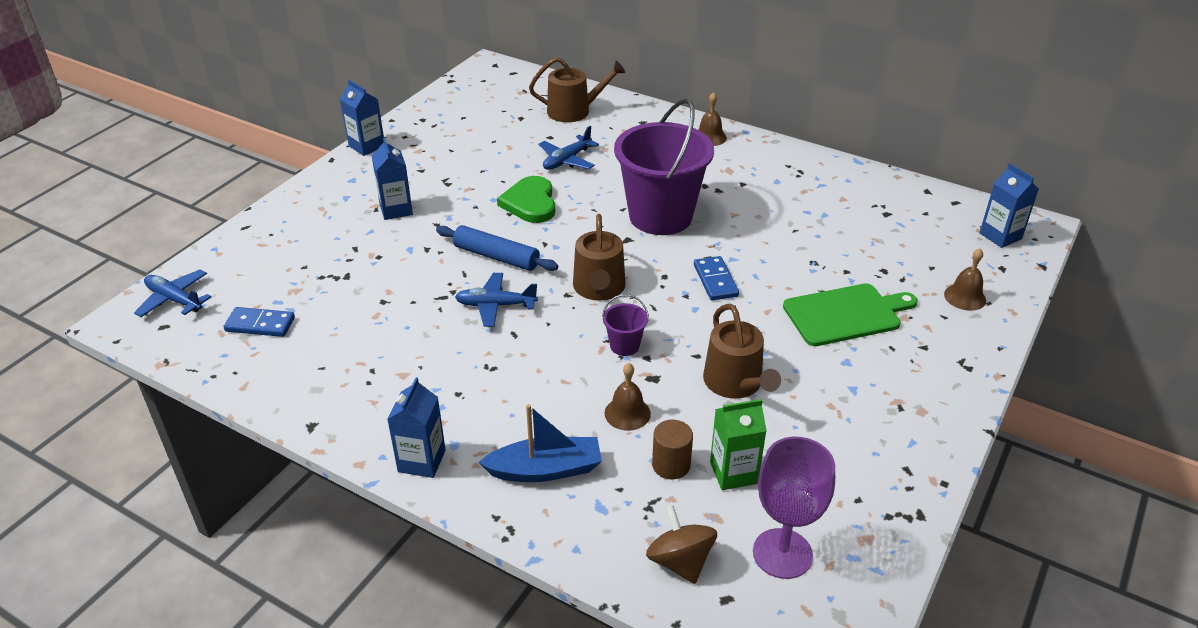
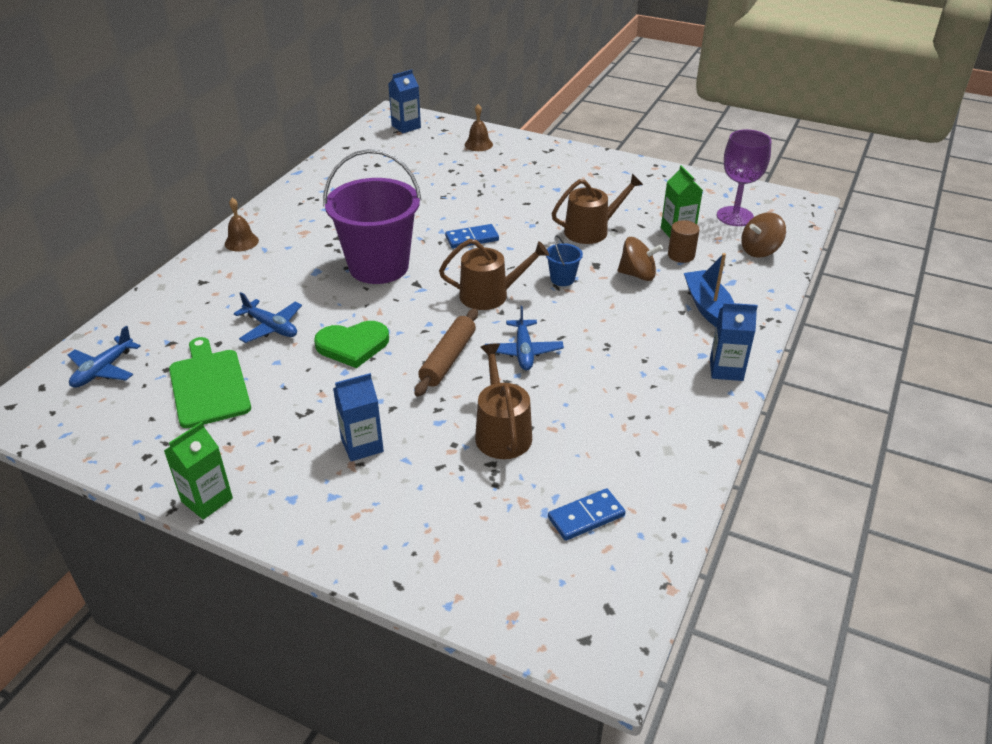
camera: 95 degrees left, 0 degrees up
(174, 300) = (558, 614): blue plane -> blue plane (103, 370)
(260, 324) = (586, 517): blue domino -> blue domino turned 60 degrees clockwise
(367, 146) = (207, 500): blue carton -> green carton
(496, 257) = (448, 359): blue rolling pin -> brown rolling pin
(574, 111) = (162, 329): brown watering can -> brown watering can (501, 432)
(624, 346) = (562, 279): purple bucket -> blue bucket
(627, 413) = (637, 275): brown bell -> brown spinning top
(846, 314) = (505, 186): green cutting board -> green cutting board (209, 385)

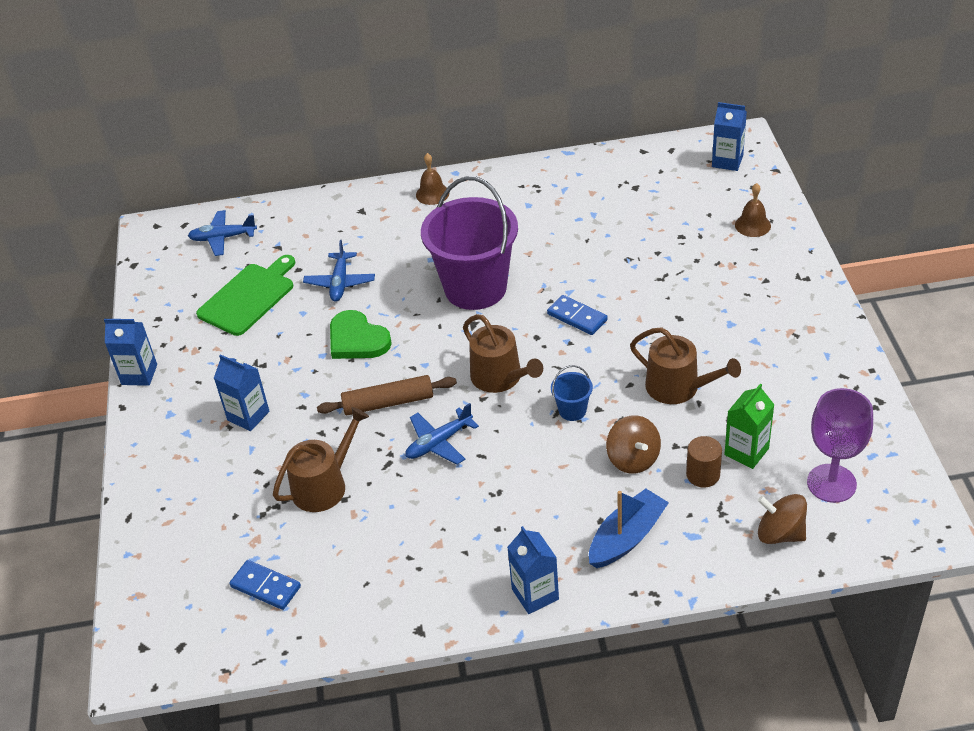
camera: 60 degrees right, 5 degrees up
(207, 500) = (139, 374): green carton -> blue carton

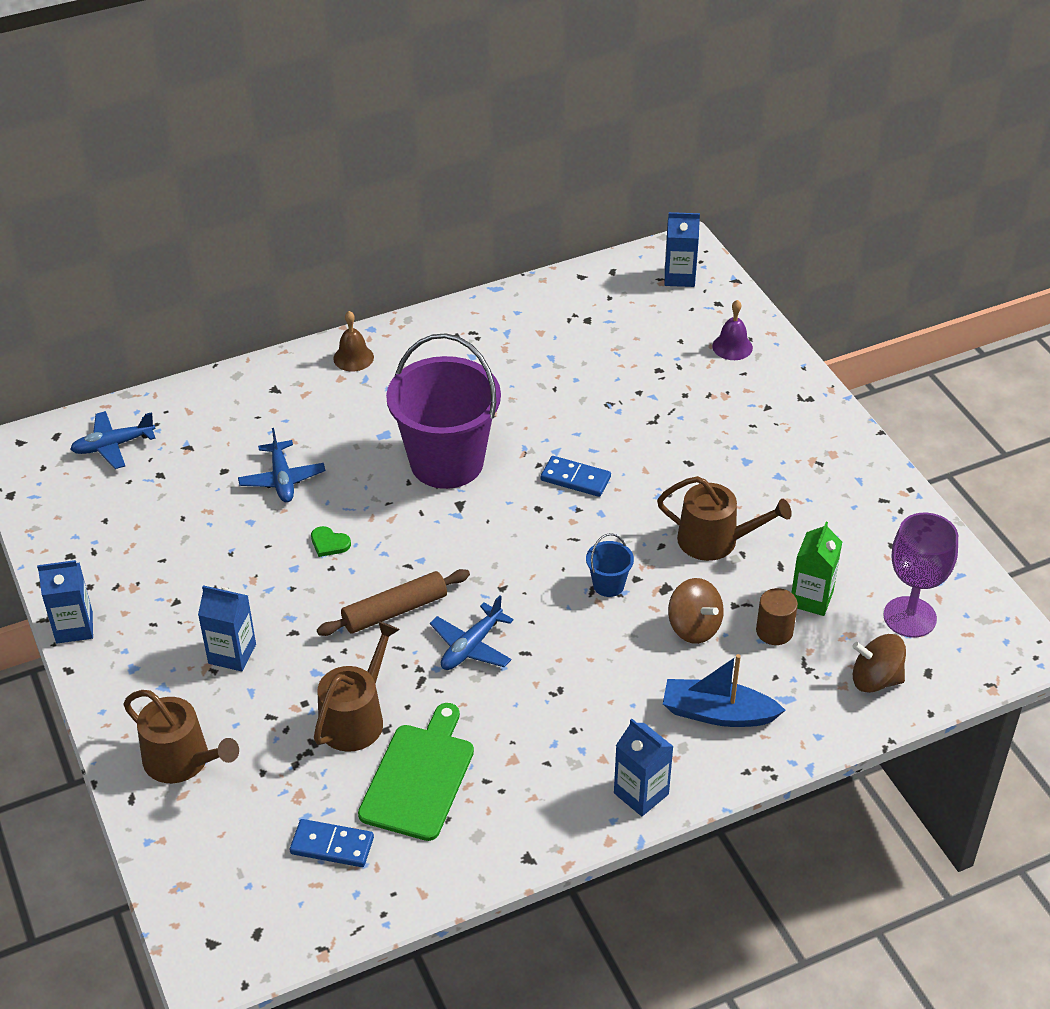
camera: 20 degrees left, 0 degrees up
(249, 297) = (175, 513): green cutting board -> green cutting board (419, 777)
(357, 339) = (329, 543): green heart -> green heart, size x0.50
(500, 377) = (514, 561): brown watering can -> brown watering can (182, 760)
(627, 537) = (717, 713): blue boat -> blue boat turned 105 degrees counterclockwise
(752, 225) = (732, 347): brown bell -> purple bell

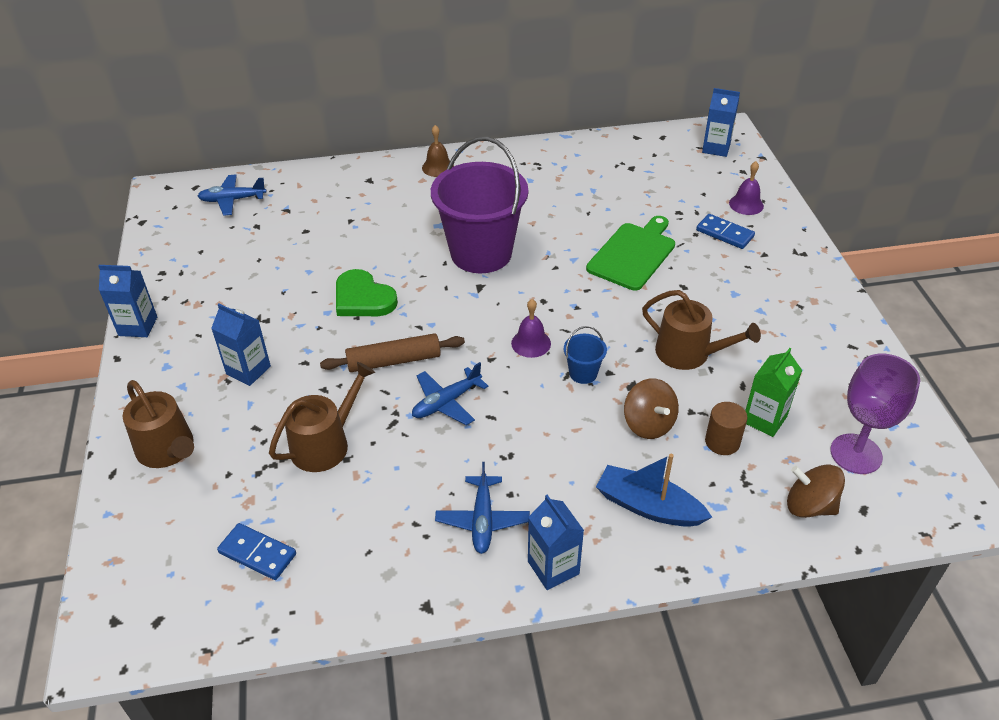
camera: 15 degrees right, 0 degrees up
(282, 479) = (347, 244): blue plane -> blue plane (482, 520)
(329, 543) = (363, 298): green heart -> green heart, size x1.99
(419, 777) = (358, 507): green cutting board -> green cutting board (633, 254)
(540, 561) = (531, 343): none -> purple bell
(575, 479) = (583, 283): blue domino -> blue domino (725, 233)

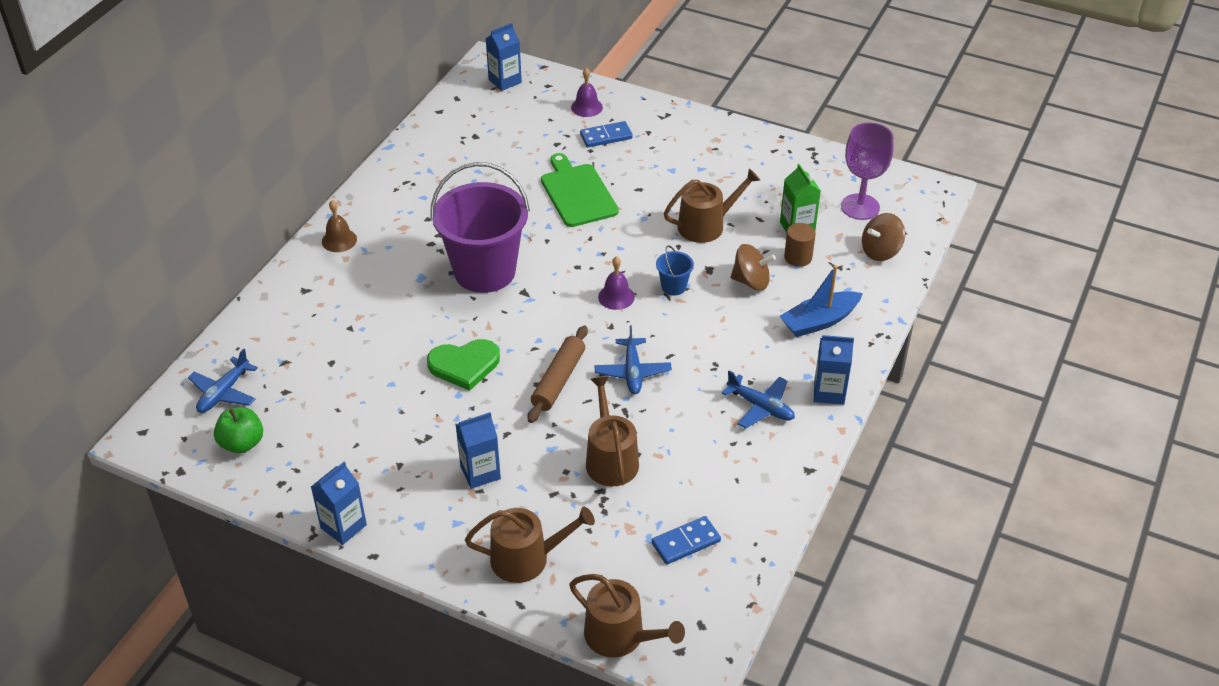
camera: 55 degrees left, 0 degrees up
(110, 564) = (620, 636): none -> brown watering can
(188, 234) = (242, 443): none -> green apple

